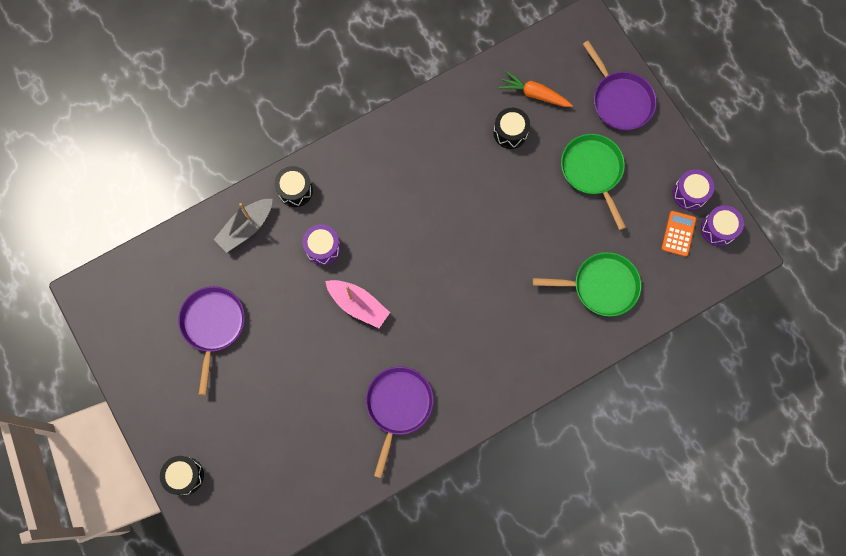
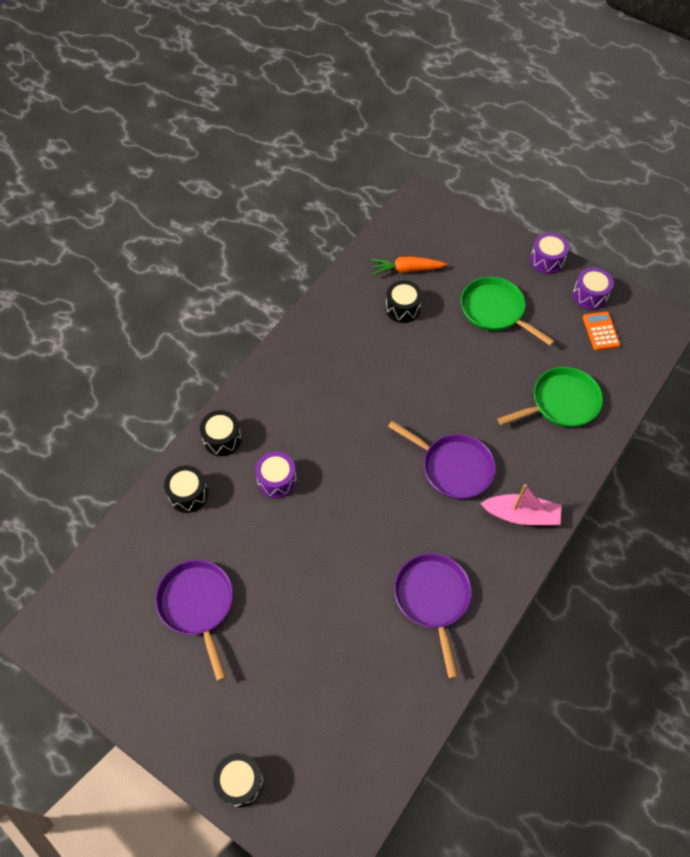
camera: 25 degrees left, 15 degrees down
(246, 228) = (188, 494): grey boat -> black drum
(358, 305) = (340, 518): pink boat -> pink boat (521, 515)
(620, 100) = (484, 246): purple pan -> purple pan (453, 467)
(718, 229) = (632, 314): purple drum -> purple drum (547, 260)

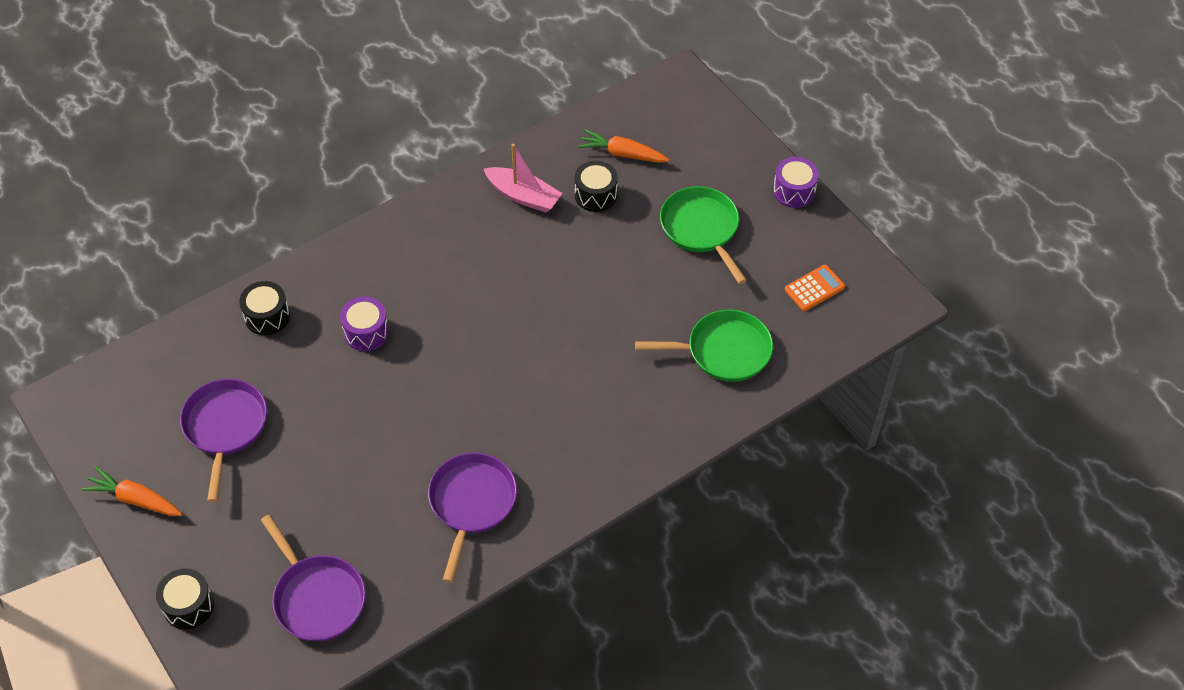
camera: 20 degrees right, 5 degrees down
(148, 699) = (135, 499): none -> orange carrot
(222, 439) = (329, 272): black drum -> none
(453, 467) = (564, 380): purple pan -> purple pan (317, 597)
(521, 515) = (613, 453): pink boat -> pink boat (523, 196)
(589, 295) = (824, 245): purple drum -> none
(600, 331) = (814, 288): orange calculator -> orange calculator turned 45 degrees clockwise

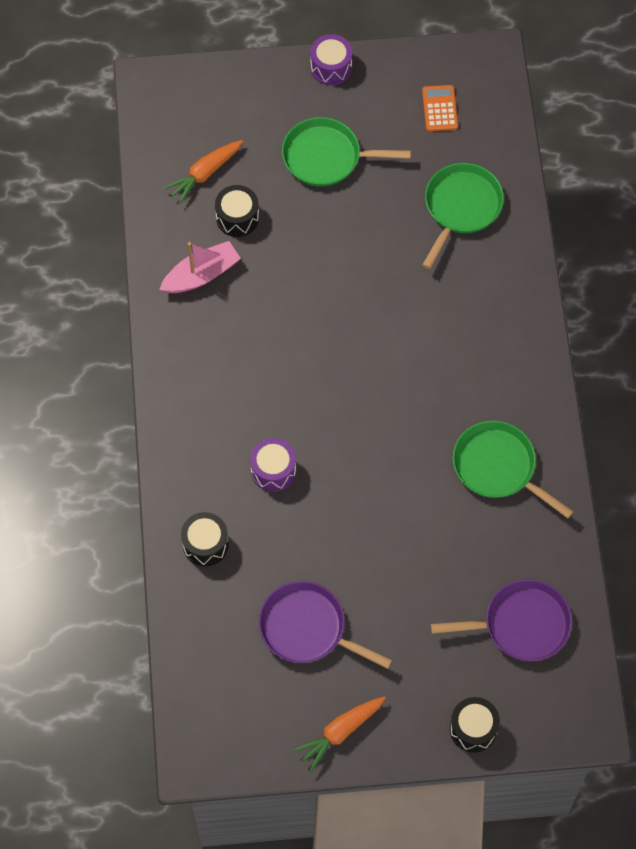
camera: 60 degrees left, 10 degrees up
(471, 503) = (498, 467): purple pan -> green pan

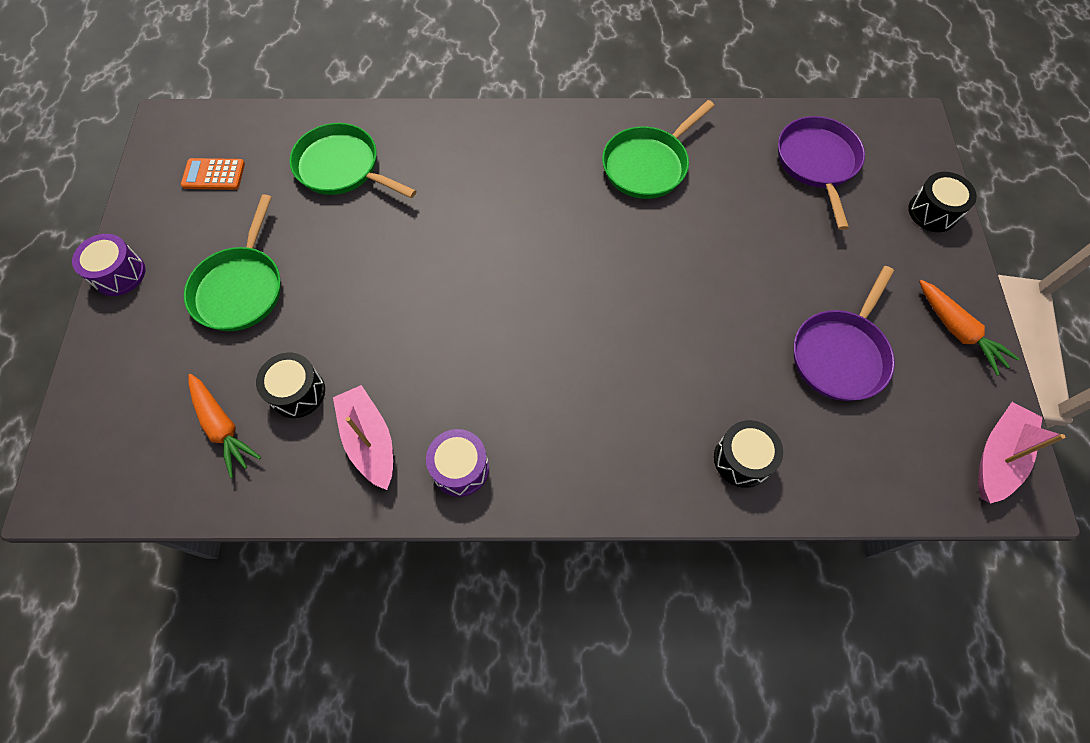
camera: 85 degrees left, 0 degrees up
(222, 746) = (997, 456): none -> pink boat
(273, 470) = (645, 376): purple drum -> purple drum (460, 468)

